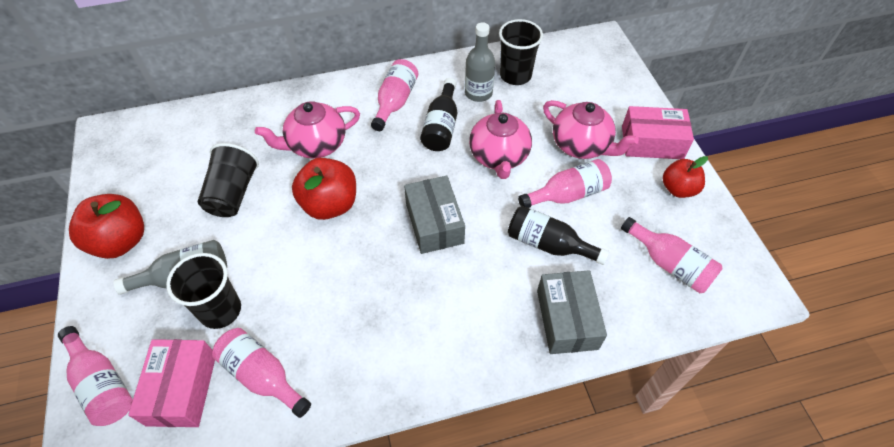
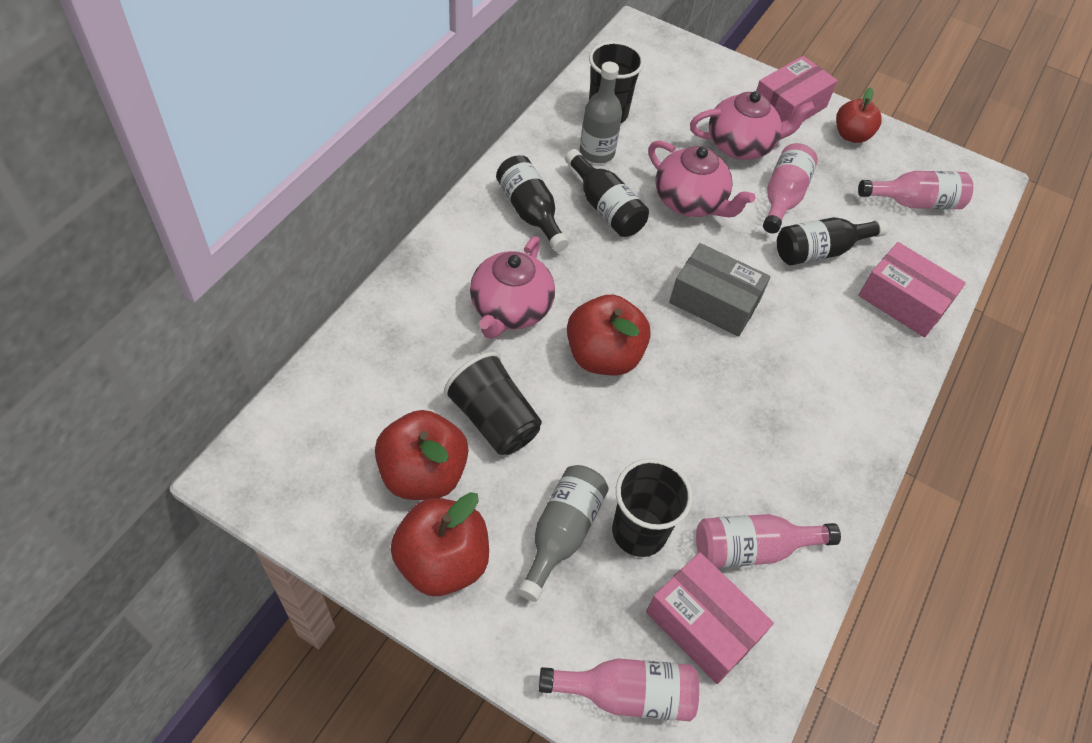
camera: 50 degrees left, 0 degrees up
(169, 193) = (423, 474): none -> red apple
(395, 102) = (530, 212): pink bottle -> black bottle
(566, 319) = (903, 301): grey box -> pink box

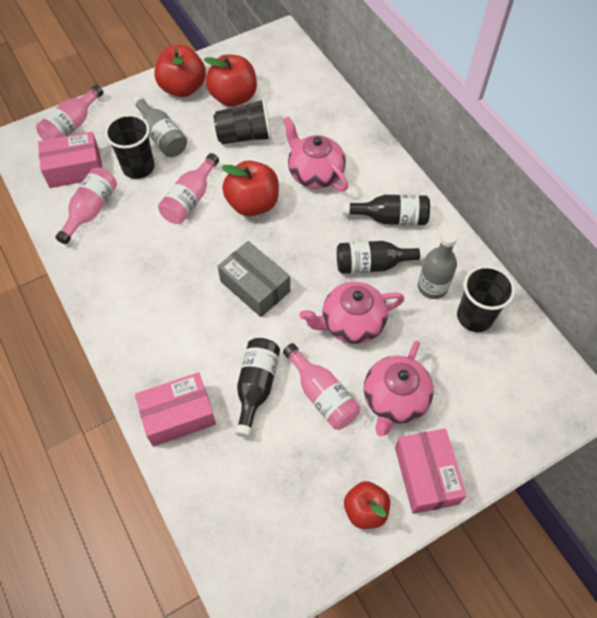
camera: 125 degrees right, 5 degrees up
(714, 301) = (255, 286): grey box -> grey box turned 75 degrees clockwise
(914, 202) = (261, 506): pink bottle -> pink bottle (190, 199)

